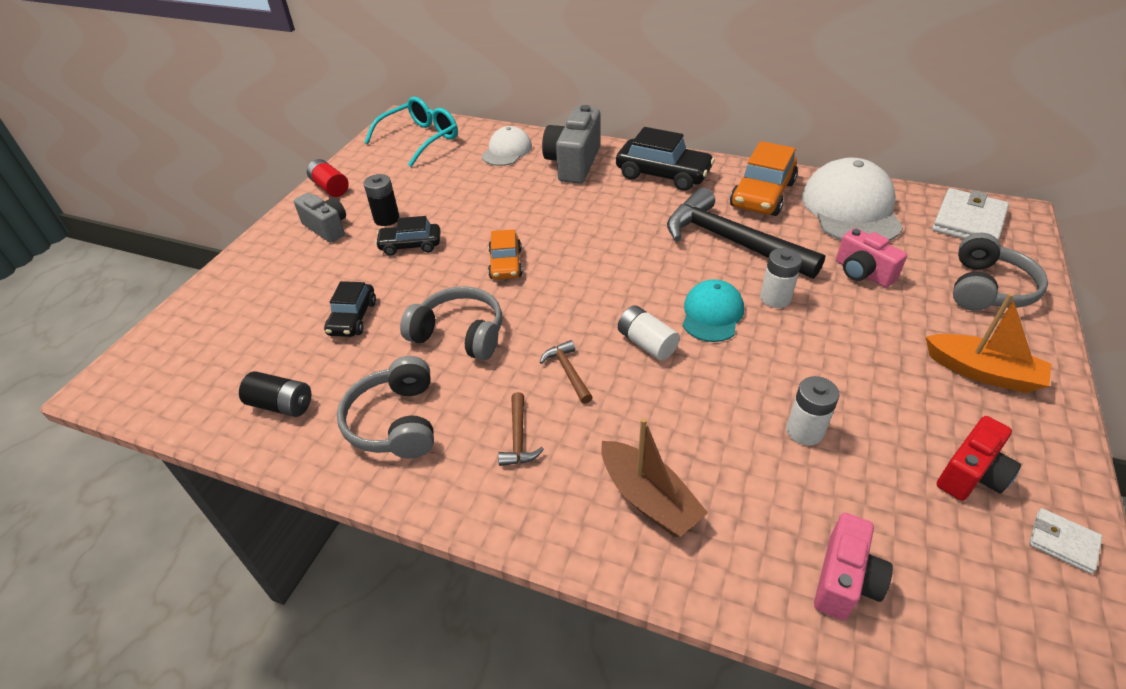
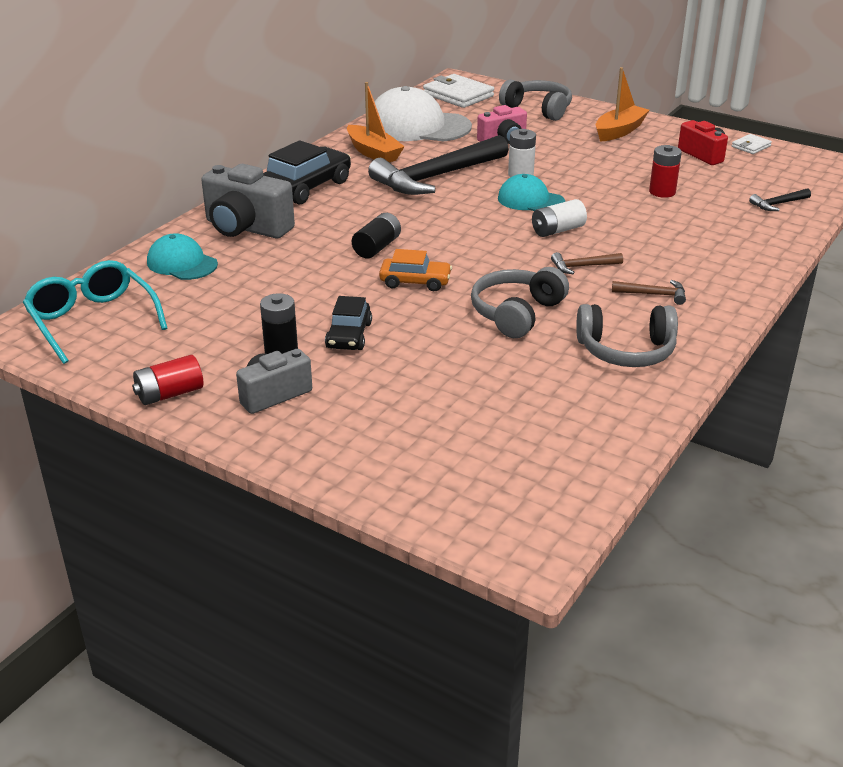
camera: 80 degrees left, 10 degrees down
(281, 405) = (591, 416): black battery -> black battery (377, 247)
(352, 318) = (467, 374): black car -> none
(507, 151) = (182, 263): white cap -> turquoise cap
(648, 498) = (716, 252): brown boat -> none
(762, 195) = (373, 153): orange car -> orange boat
(804, 431) = (662, 192): white battery -> red battery
(844, 580) = (778, 204): pink camera -> black hammer

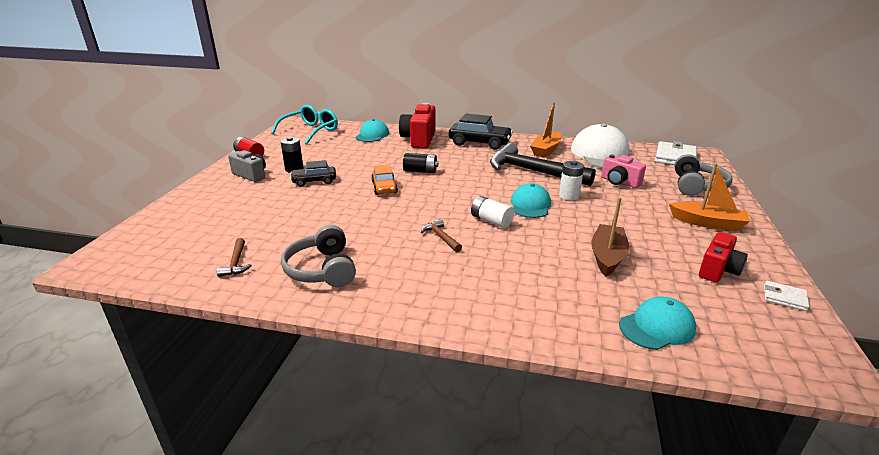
camera: 70 degrees right, 5 degrees down
(246, 228) = (419, 139): grey camera -> red camera
(516, 313) = (359, 223): grey headphones -> none
(653, 294) = (414, 272): brown hammer -> brown hammer (236, 263)
(662, 192) = (607, 256): red battery -> brown boat
(778, 204) = (657, 327): black hammer -> turquoise cap

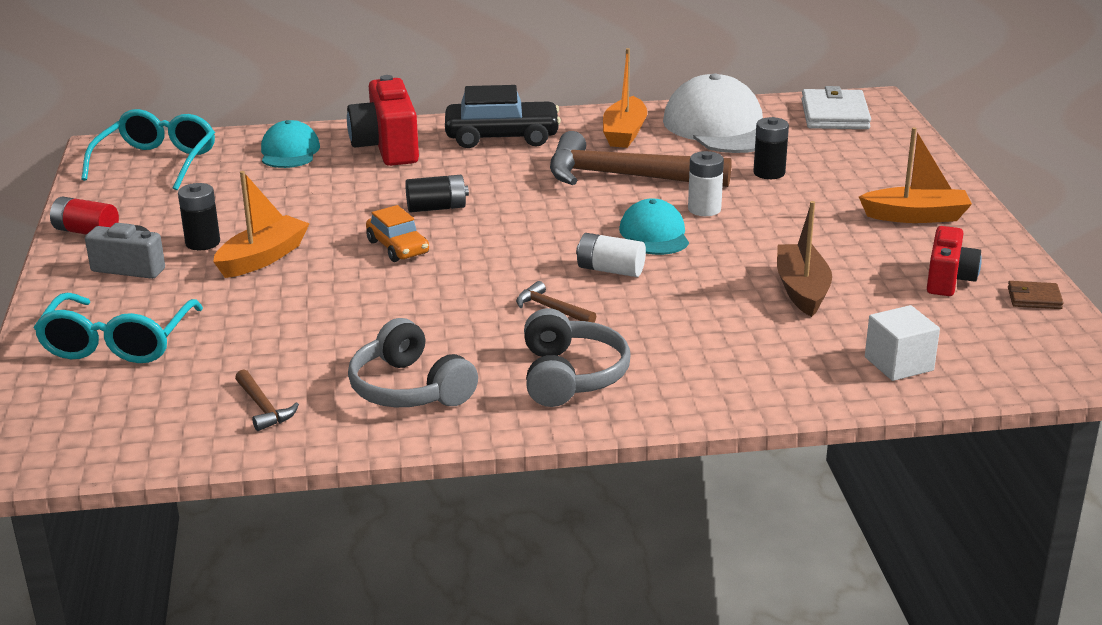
camera: 20 degrees left, 0 degrees up
(205, 211) = (117, 343): none -> turquoise glasses
(314, 181) = (263, 258): black car -> orange boat
(532, 171) = (624, 177): black hammer -> brown hammer
(619, 182) = (769, 173): pink camera -> black battery
(657, 327) = (899, 364): turquoise cap -> white cube
(697, 186) = (883, 160): grey headphones -> grey headphones (570, 376)
(784, 298) = (1034, 298): white wallet -> brown wallet

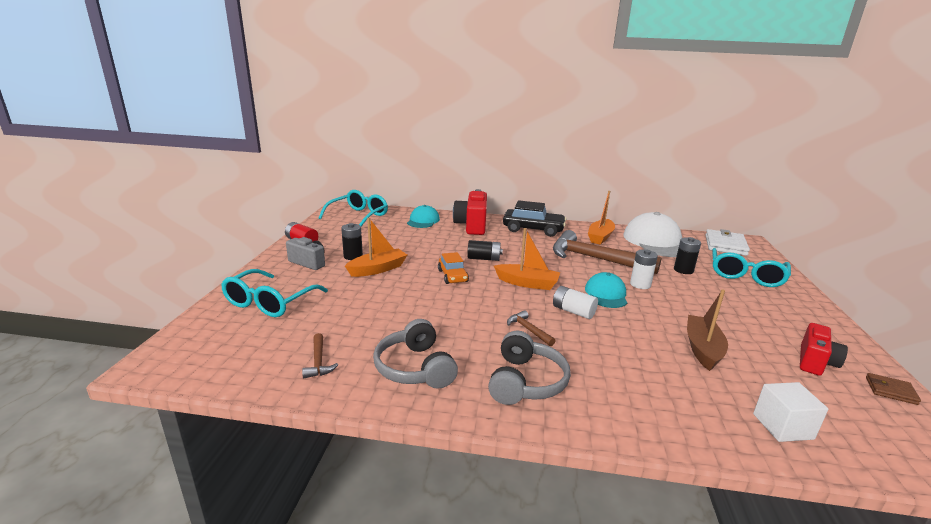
camera: 15 degrees right, 5 degrees down
(865, 166) = (746, 276): none -> turquoise glasses
(916, 216) = (784, 312): orange boat -> orange boat (527, 283)

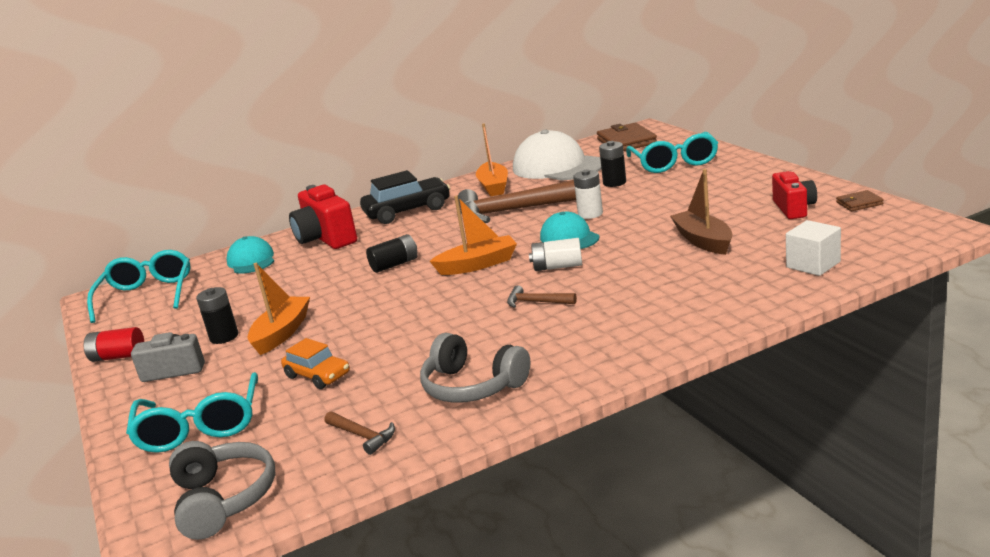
camera: 30 degrees left, 0 degrees up
(452, 276) = (385, 297): orange car -> orange car (318, 375)
(526, 382) = (590, 340): grey headphones -> grey headphones (223, 500)
(725, 245) = (626, 141): white wallet -> brown wallet

